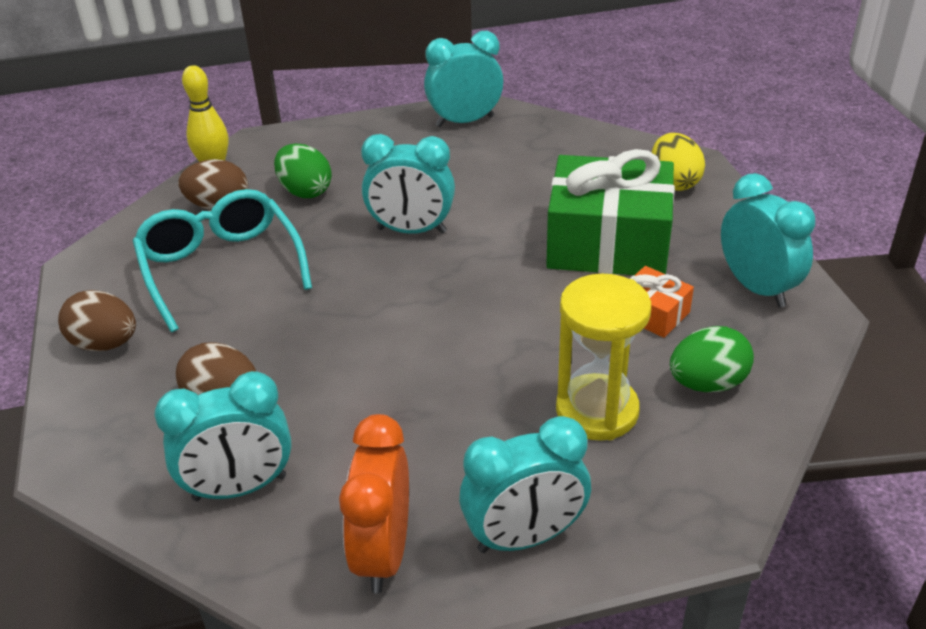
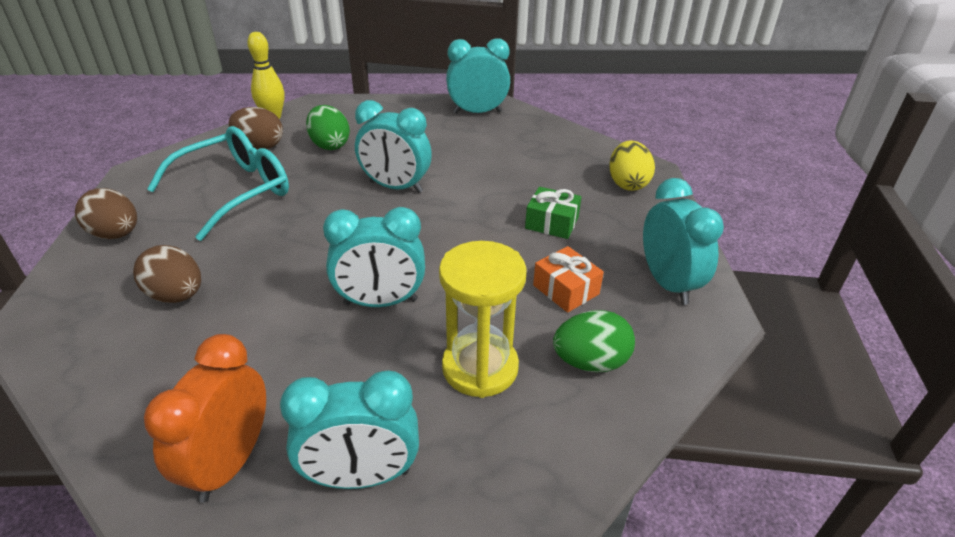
camera: 10 degrees right, 0 degrees up
(221, 267) = (235, 191): turquoise glasses -> turquoise glasses turned 60 degrees clockwise
(240, 488) = (145, 375): turquoise clock -> turquoise clock (380, 302)
(608, 243) = (552, 223): green gift -> green gift, size x0.45

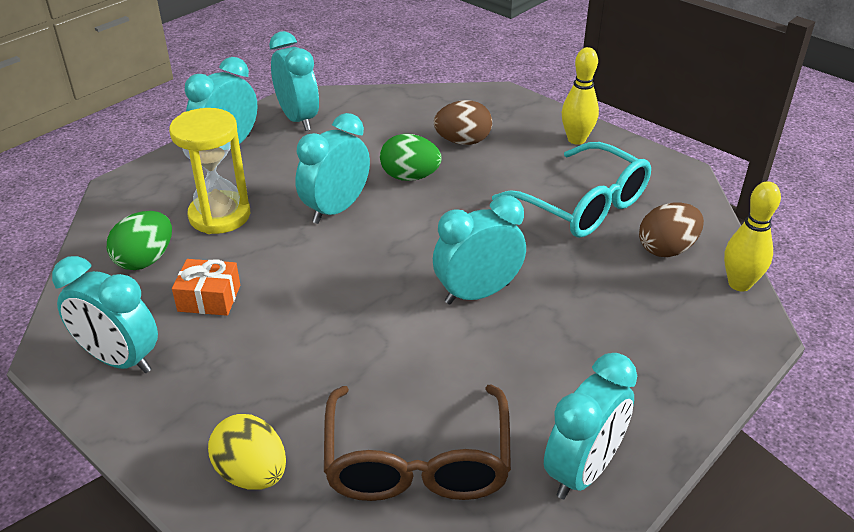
camera: 135 degrees right, 0 degrees up
(116, 234) = (576, 139): brown egg -> yellow bowling pin
(230, 462) = (298, 119): orange clock -> turquoise clock
(235, 191) = (583, 206): turquoise glasses -> turquoise glasses turned 45 degrees counterclockwise
(330, 145) = (620, 293): green egg -> green egg (410, 177)
(542, 147) = (417, 462): none -> brown glasses
(552, 223) = (285, 354): green gift -> none

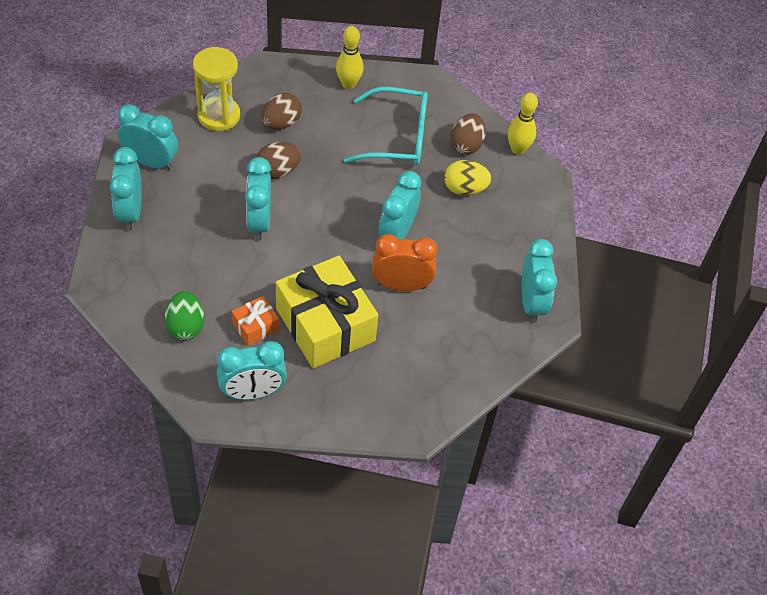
camera: 45 degrees left, 15 degrees up
(220, 215) = (192, 269): yellow hourglass -> yellow hourglass (219, 116)
(252, 473) = (392, 402): yellow egg -> yellow egg (464, 189)
(282, 339) = (325, 324): none -> yellow gift
(410, 177) = (277, 171): green egg -> brown egg
(417, 462) = (459, 346): brown glasses -> none
(421, 348) = (401, 285): none -> orange clock

